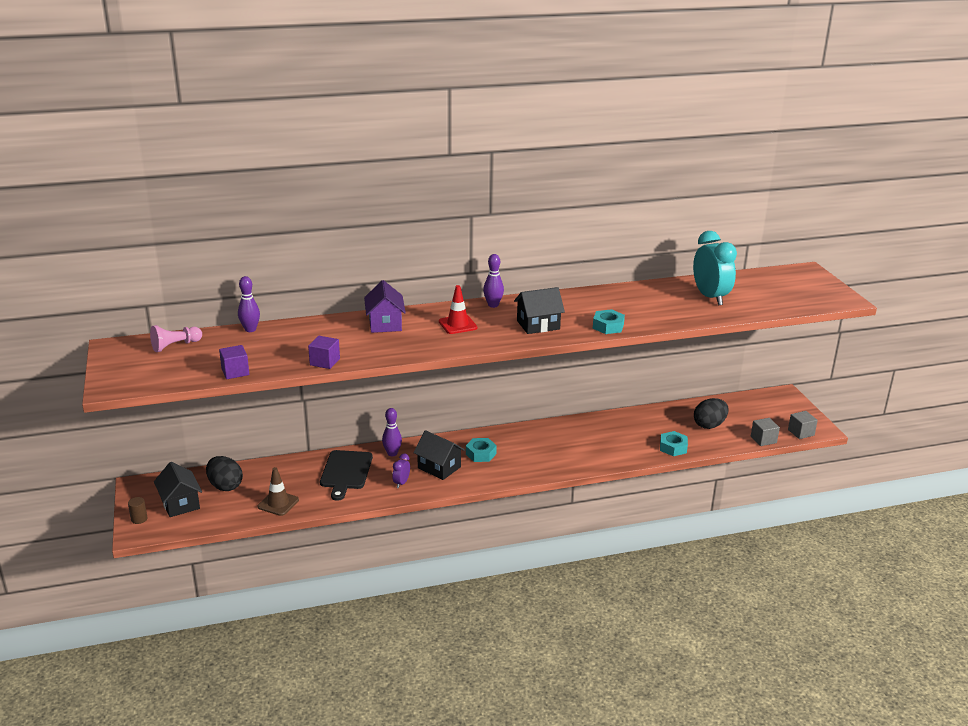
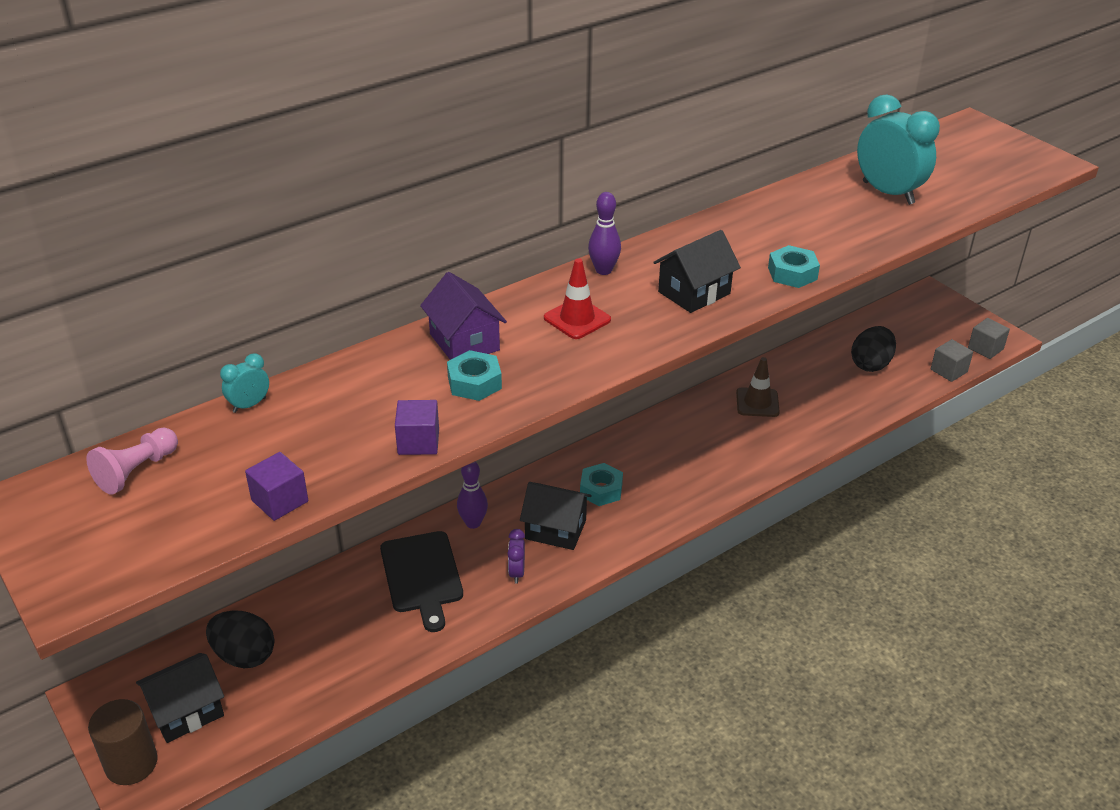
camera: 20 degrees left, 10 degrees up
(139, 519) = (131, 763): brown cylinder -> brown cylinder, size x1.88
(180, 503) = (186, 711): black house -> black house turned 75 degrees counterclockwise
(250, 329) = (249, 405): purple bowling pin -> turquoise clock
(278, 503) = (348, 664): brown traffic cone -> brown traffic cone (757, 403)
(673, 447) = (847, 412): turquoise nut -> turquoise nut (474, 382)

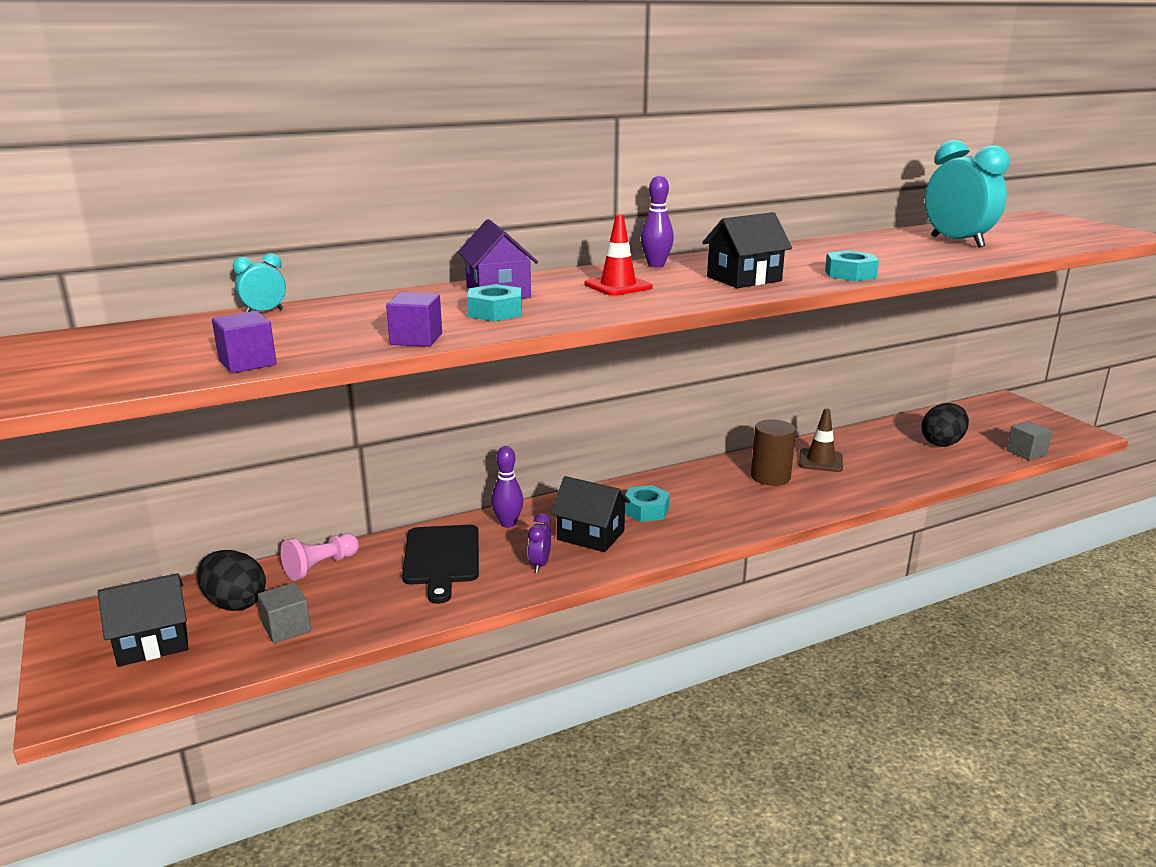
camera: 10 degrees right, 15 degrees down
(131, 763) = (71, 680): brown cylinder -> brown cylinder (770, 477)
(136, 471) = (122, 339): pink pawn -> pink pawn (320, 566)
(985, 348) = (1066, 440): grey cube -> grey cube (287, 628)

